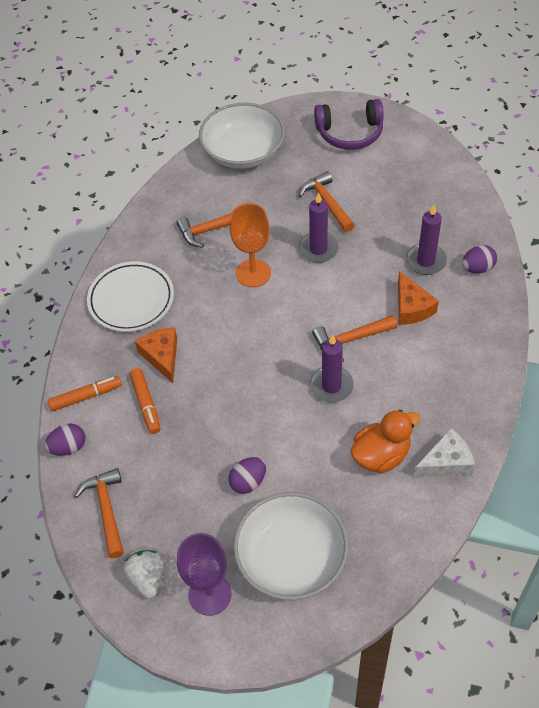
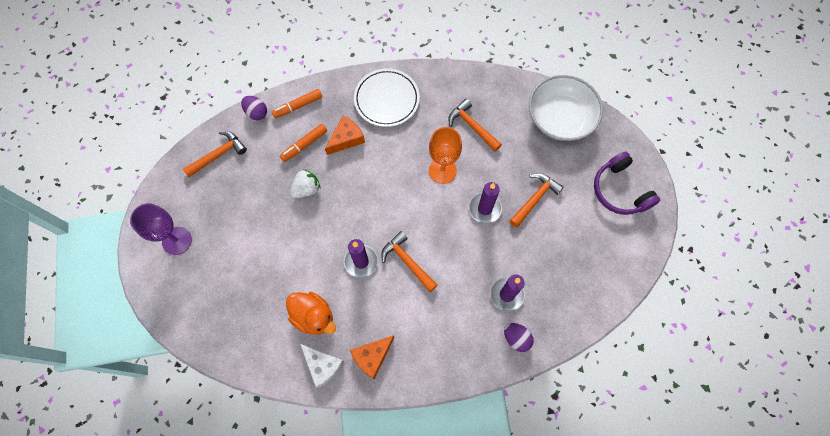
camera: 65 degrees right, 15 degrees up
(86, 397) = (298, 106): orange marker -> orange marker turned 105 degrees clockwise
(147, 578) = (178, 199): white strawberry -> white strawberry (306, 189)
(248, 482) = (264, 233): purple egg -> none
(291, 558) = (216, 282): white bowl -> none
(411, 307) = (455, 297): orange cheese -> orange cheese (372, 357)

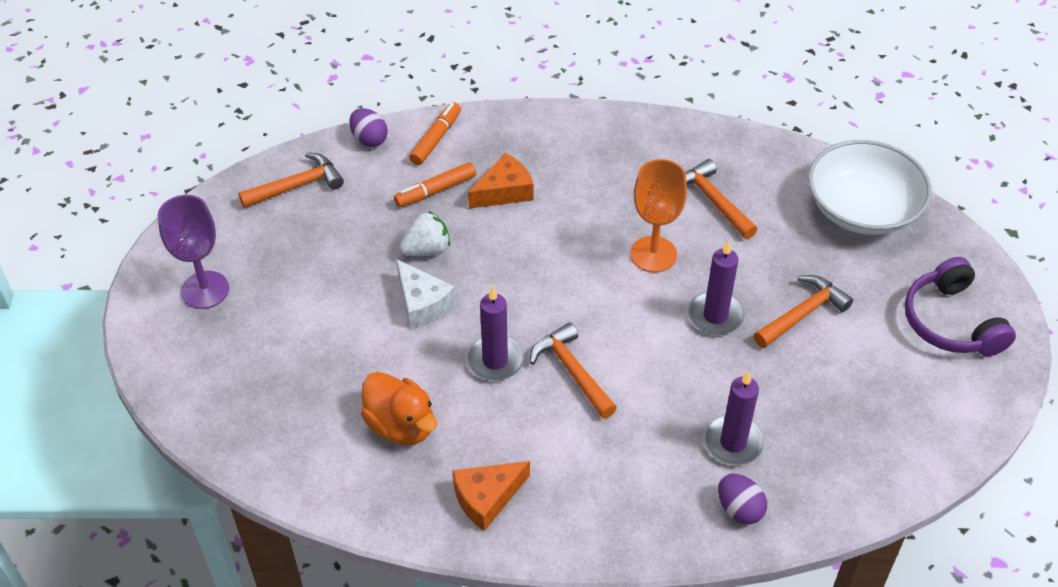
camera: 10 degrees right, 20 degrees down
(298, 106) = (436, 139): orange marker -> orange marker turned 135 degrees clockwise
(322, 366) = (401, 498): white cheese -> white cheese (422, 303)
(386, 99) = (579, 148): white plate -> none

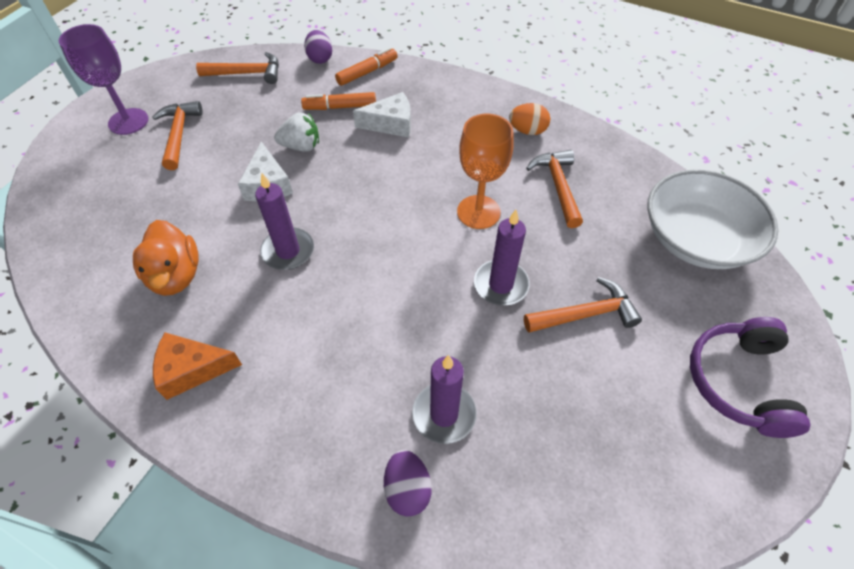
camera: 25 degrees right, 5 degrees up
(504, 191) = (391, 124): orange cheese -> white cheese
(572, 371) = (343, 285): orange hammer -> orange hammer (179, 134)
(650, 151) = (527, 131): none -> orange egg

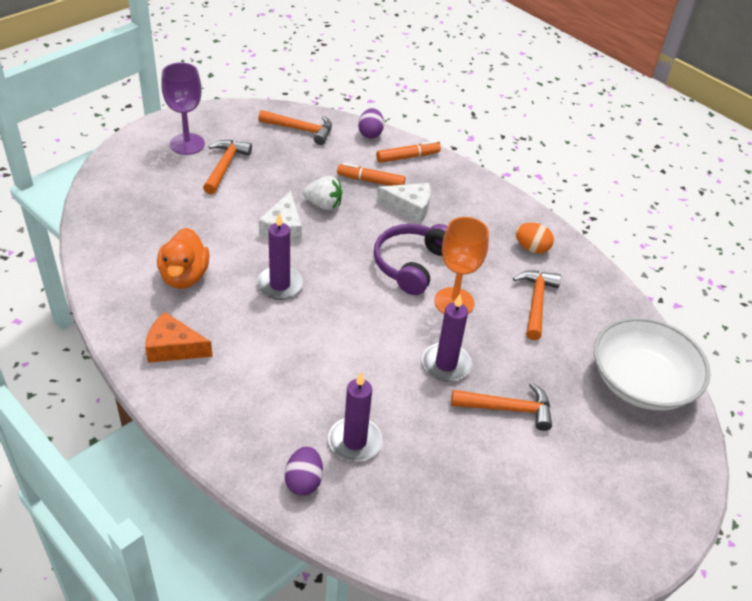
camera: 15 degrees right, 10 degrees down
(738, 382) = (615, 500): purple headphones -> purple headphones (411, 264)

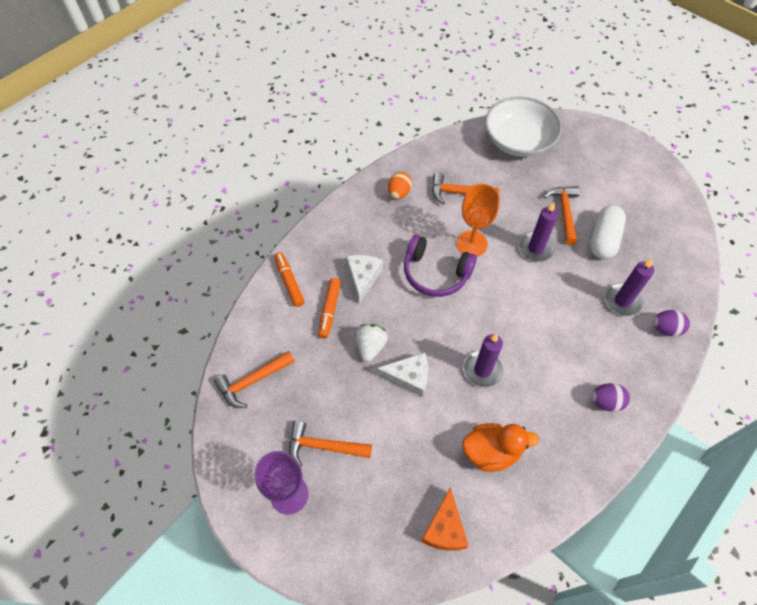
camera: 90 degrees left, 15 degrees up
(173, 348) = (576, 442): orange cheese -> orange cheese (444, 528)
(300, 130) = (253, 381): orange hammer -> orange hammer turned 135 degrees counterclockwise
(370, 134) = (254, 316): purple egg -> purple egg (606, 402)
(459, 445) = (603, 239): none -> white capsule

